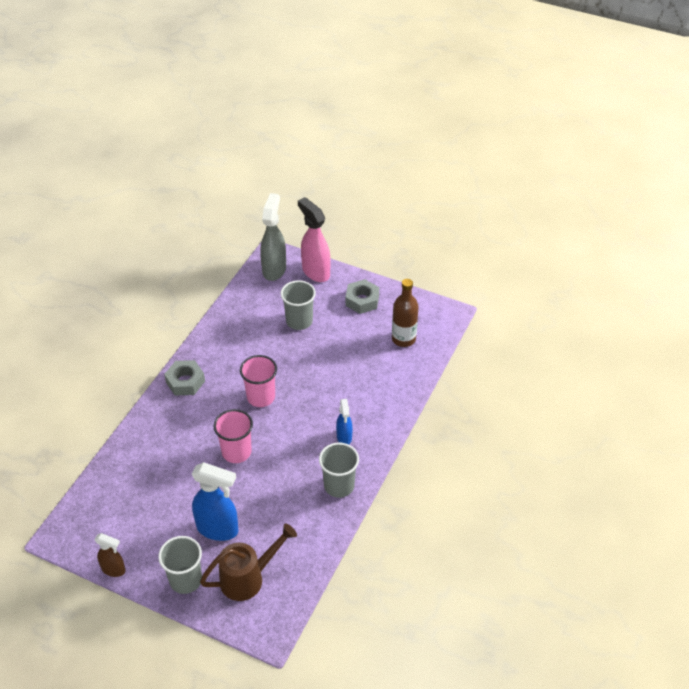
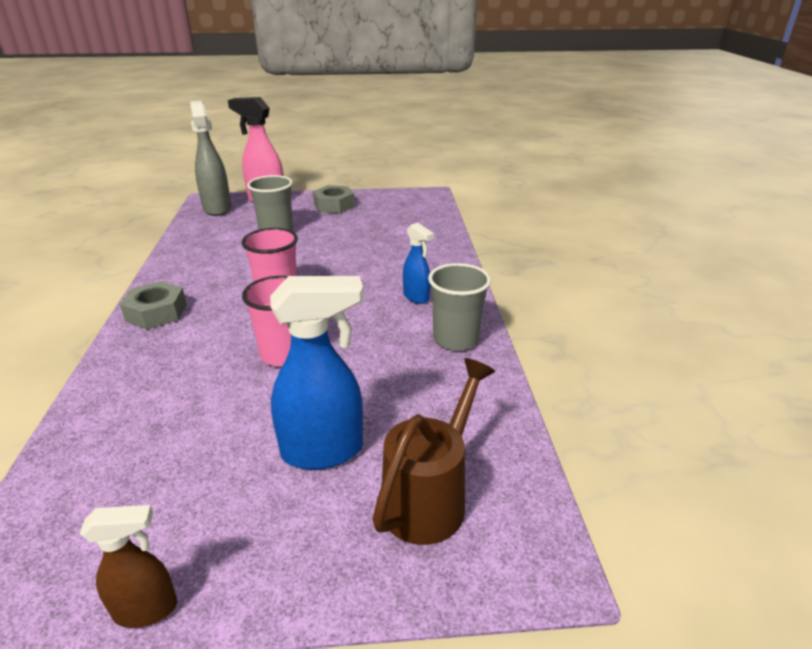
camera: 30 degrees left, 15 degrees down
(185, 580) = (318, 554): grey cup -> none
(403, 339) = (403, 217): brown bottle -> none

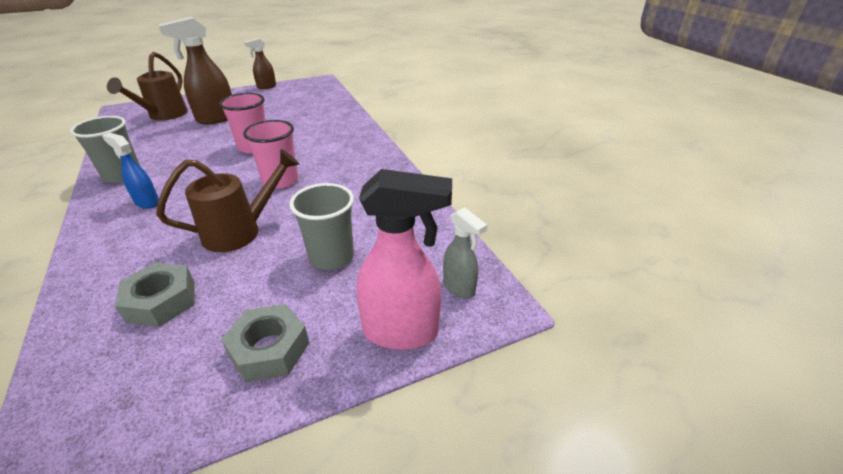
camera: 160 degrees right, 5 degrees up
(156, 312) = (366, 153): grey nut -> grey nut (161, 301)
(217, 208) = (459, 288): grey spray bottle -> grey spray bottle, size x0.57
(324, 451) = (216, 119): blue spray bottle -> brown spray bottle
(333, 257) = (240, 231): none -> brown watering can

